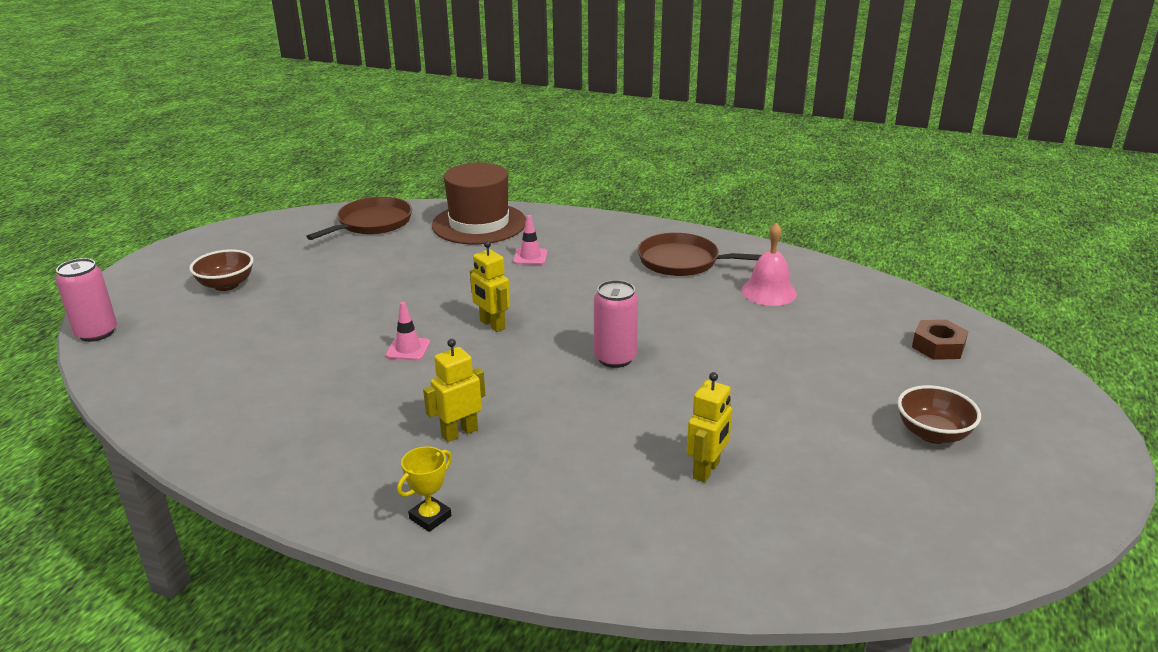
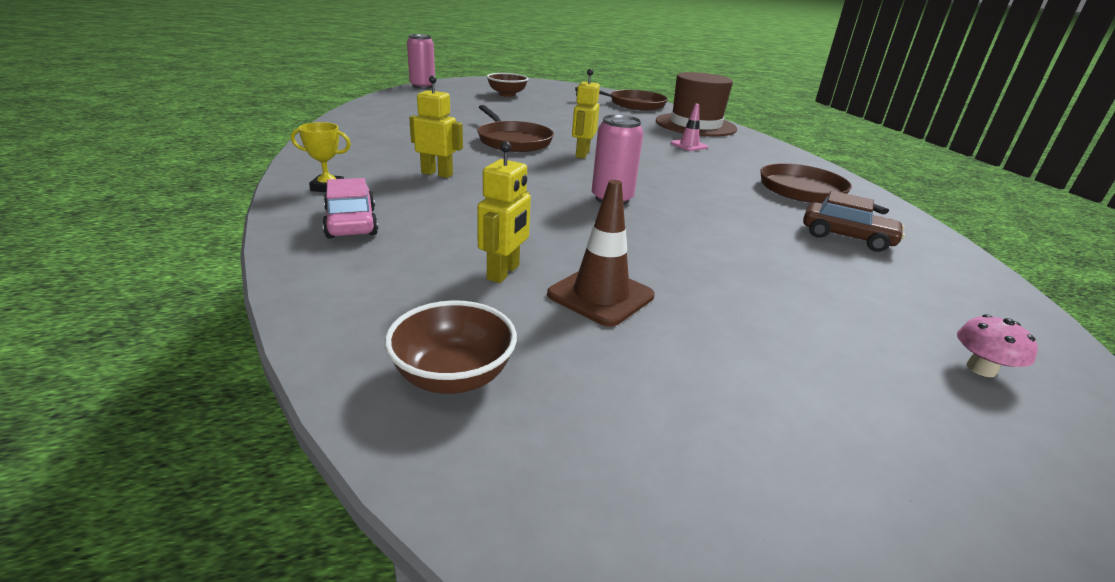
camera: 50 degrees right, 0 degrees up
(408, 349) = (513, 141): pink traffic cone -> brown pan
(541, 524) = (351, 223): none -> pink car
(706, 470) = (503, 272): yellow robot -> yellow robot turned 60 degrees counterclockwise
(768, 292) = (846, 237): pink bell -> brown car
(773, 439) = (600, 295): none -> brown traffic cone
(933, 434) = (779, 408): brown bowl -> brown bowl (453, 376)
(938, 346) = (981, 369): brown nut -> pink mushroom

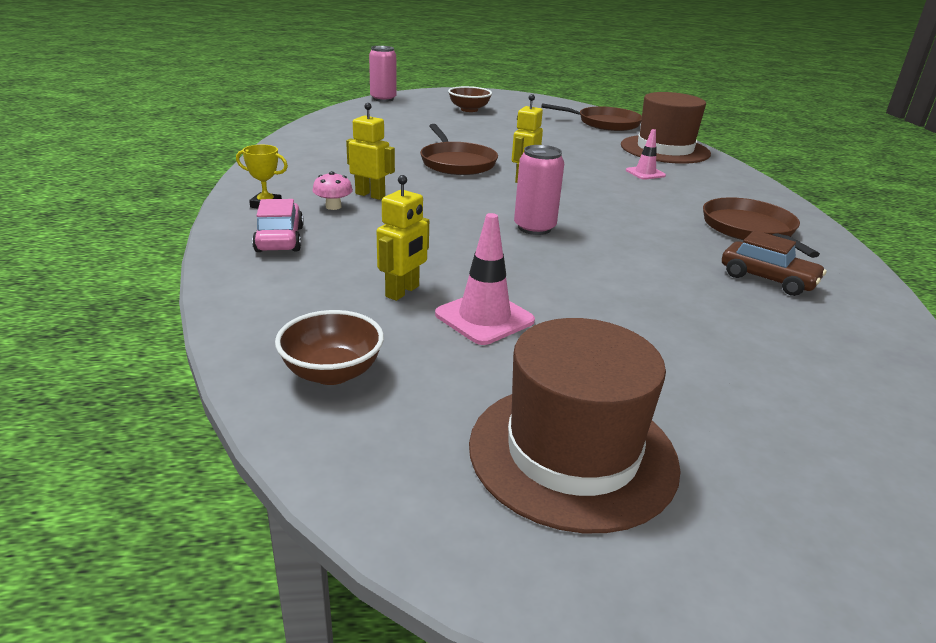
camera: 10 degrees right, 0 degrees up
(600, 295) = (484, 318): brown traffic cone -> pink traffic cone
(764, 451) = (572, 453): none -> brown hat
(981, 369) = (828, 410): pink mushroom -> pink mushroom (333, 206)

